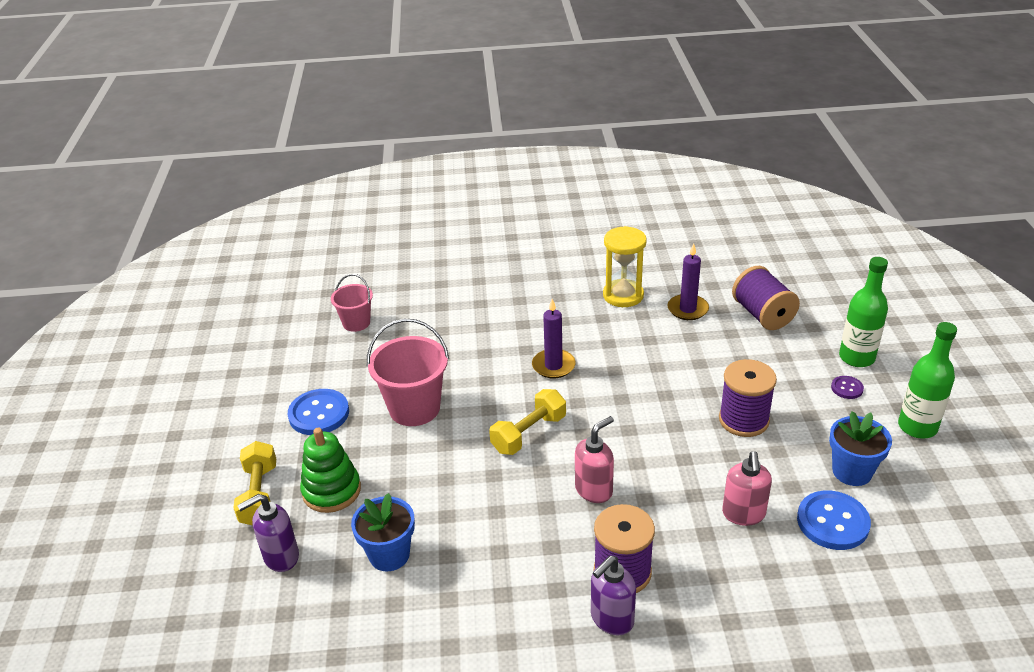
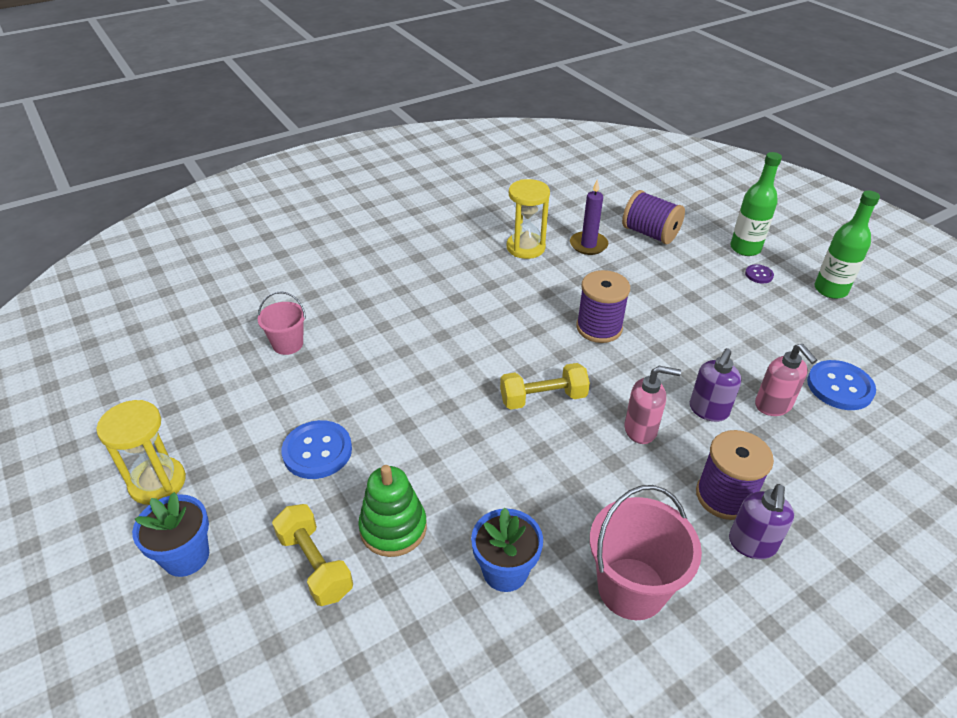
camera: 30 degrees left, 5 degrees up
(197, 398) = (157, 482): none -> yellow hourglass
(280, 557) = (392, 624): purple soap dispenser -> purple soap dispenser (708, 410)
(414, 408) = (415, 411): pink bucket -> pink bucket (631, 588)
(529, 433) = (543, 398): yellow dumbbell -> yellow dumbbell turned 60 degrees clockwise
(553, 366) = (515, 328): purple candle -> none
(594, 490) = (641, 430): pink soap dispenser -> pink soap dispenser turned 75 degrees clockwise
(743, 420) = (707, 325): purple spool -> purple spool (599, 328)
(852, 471) = (818, 340): blue flower pot -> blue flower pot (186, 556)

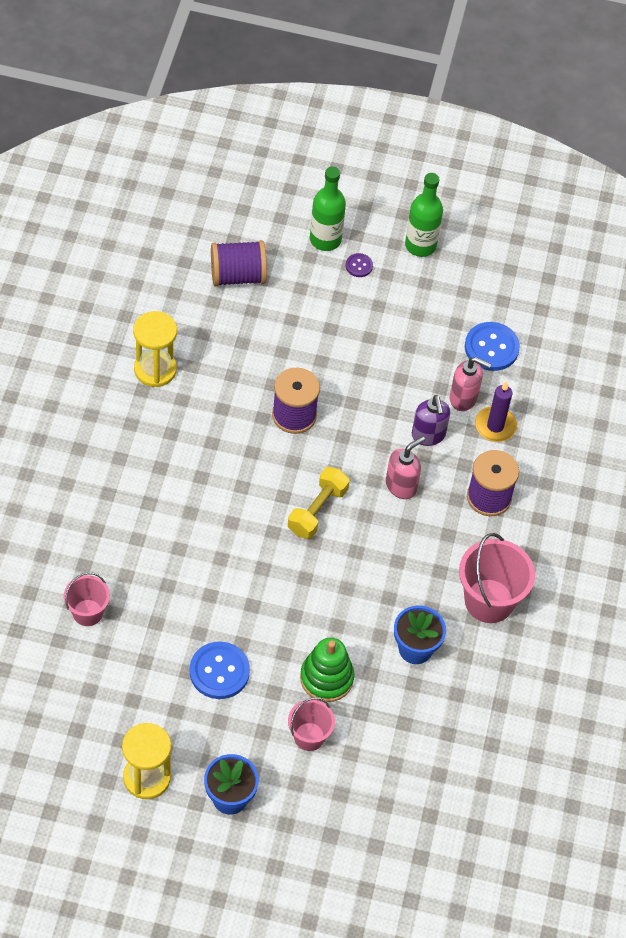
camera: 50 degrees left, 15 degrees up
(315, 564) = (309, 736): yellow dumbbell -> pink bucket
(588, 245) = (202, 328): purple candle -> purple candle (495, 426)
(752, 544) = (527, 519): purple soap dispenser -> none

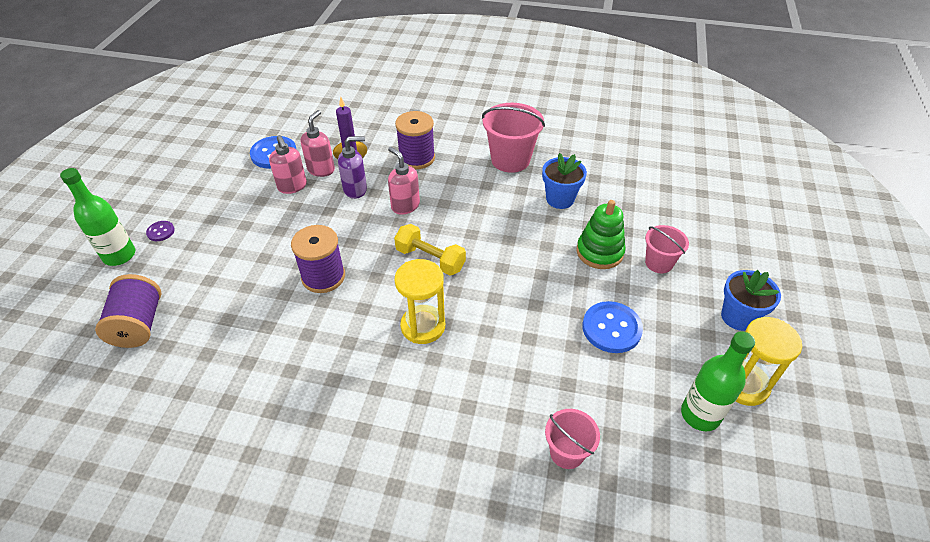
camera: 85 degrees left, 10 degrees down
(155, 369) = (245, 398): yellow hourglass -> yellow hourglass (423, 326)
(420, 245) = (153, 192): green bottle -> green bottle (700, 415)
(432, 373) = (292, 186): none -> pink soap dispenser

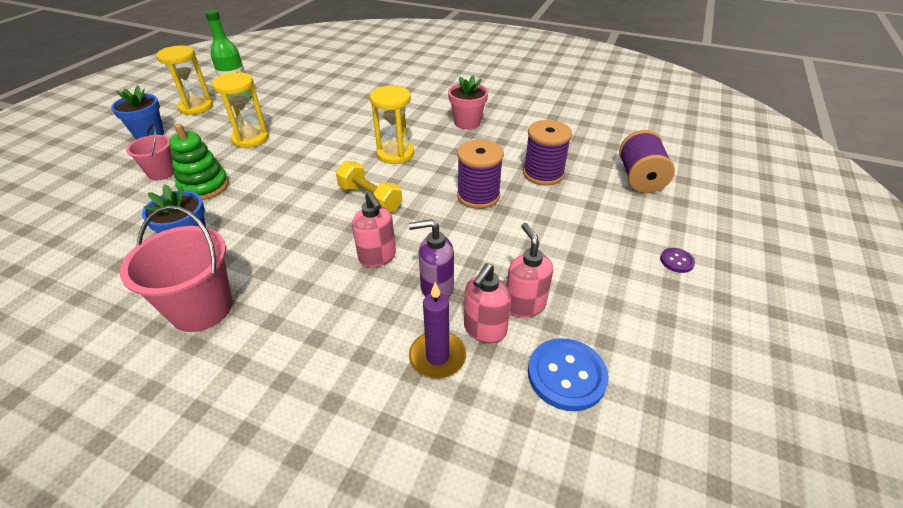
camera: 170 degrees left, 5 degrees down
(119, 255) = (707, 239): green bottle -> none
(337, 406) = (467, 123): none -> pink flower pot
(417, 158) = (335, 332): purple spool -> purple spool (543, 174)
(567, 452) = (331, 95): pink bucket -> none
(611, 328) = (250, 138): blue button -> yellow hourglass

